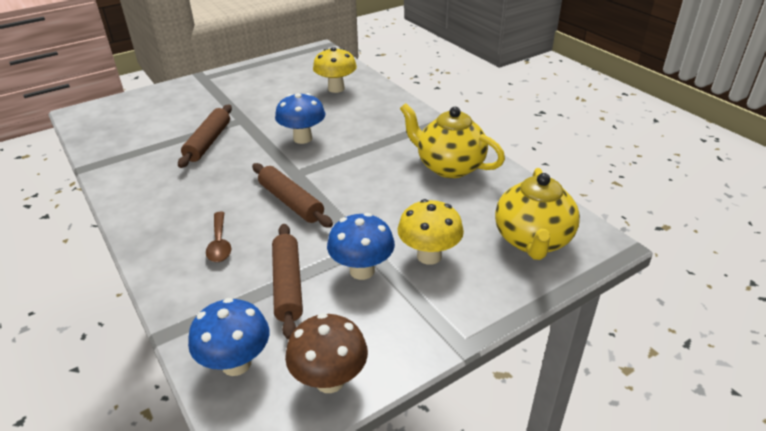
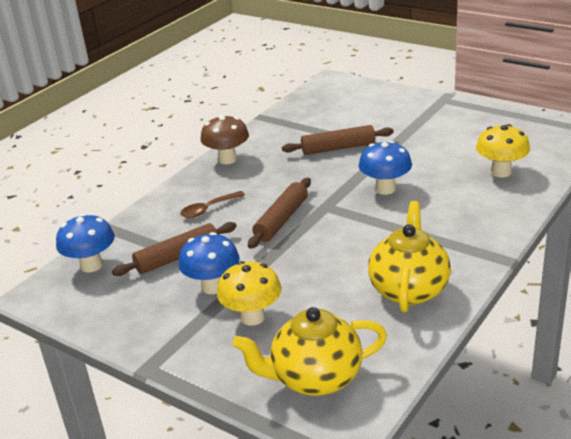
camera: 70 degrees right, 5 degrees down
(329, 380) = (90, 310): brown mushroom -> brown mushroom (227, 159)

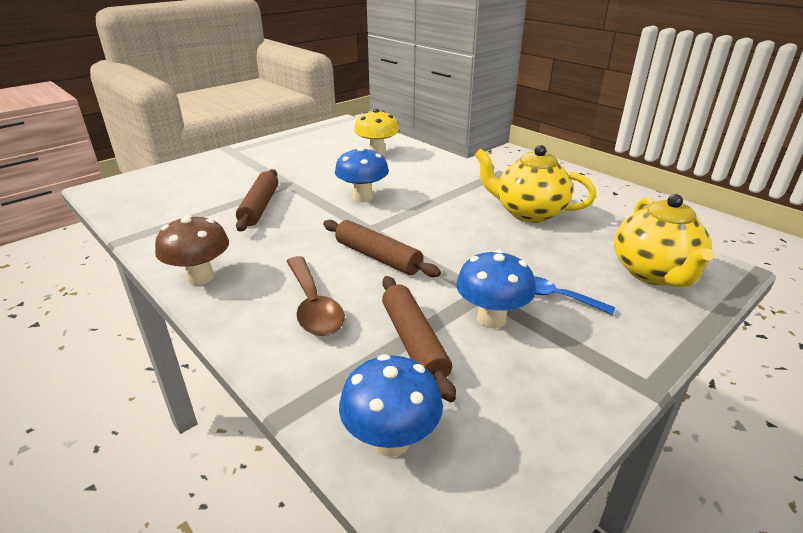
camera: 80 degrees left, 0 degrees up
(208, 209) = (313, 305): brown spoon -> brown spoon, size x1.51
(252, 317) = (556, 297): yellow mushroom -> blue spoon

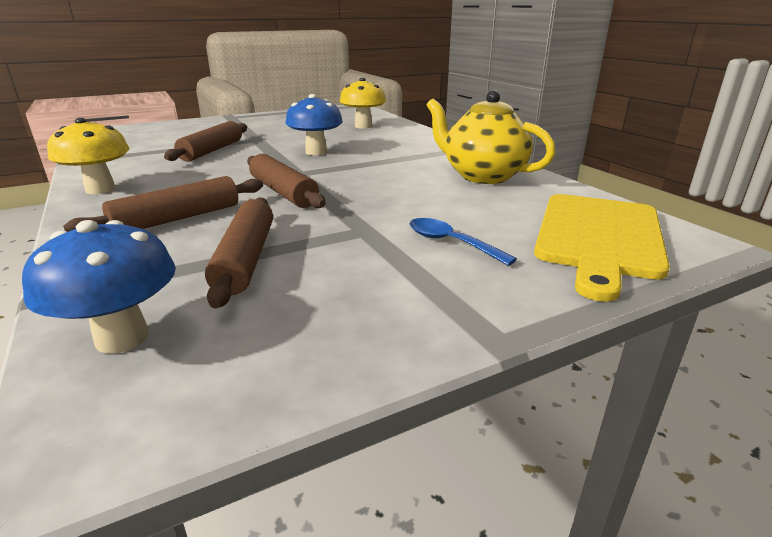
camera: 15 degrees right, 5 degrees down
(200, 277) = (100, 189): brown mushroom -> yellow mushroom
(313, 305) = (177, 219): brown spoon -> brown rolling pin
(491, 319) = (354, 251): blue mushroom -> none
(654, 273) = (598, 237): yellow teapot -> yellow cutting board

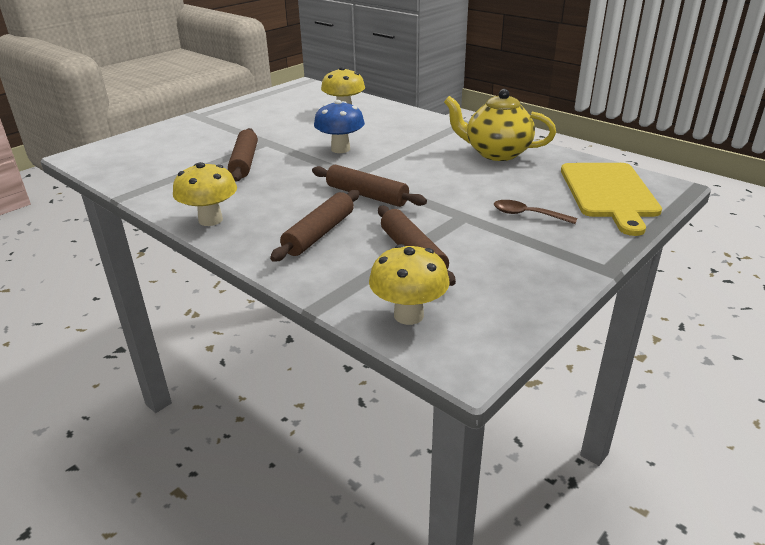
camera: 20 degrees left, 5 degrees up
(122, 338) = (408, 315): blue mushroom -> yellow mushroom
(451, 243) = (527, 215): blue spoon -> brown spoon

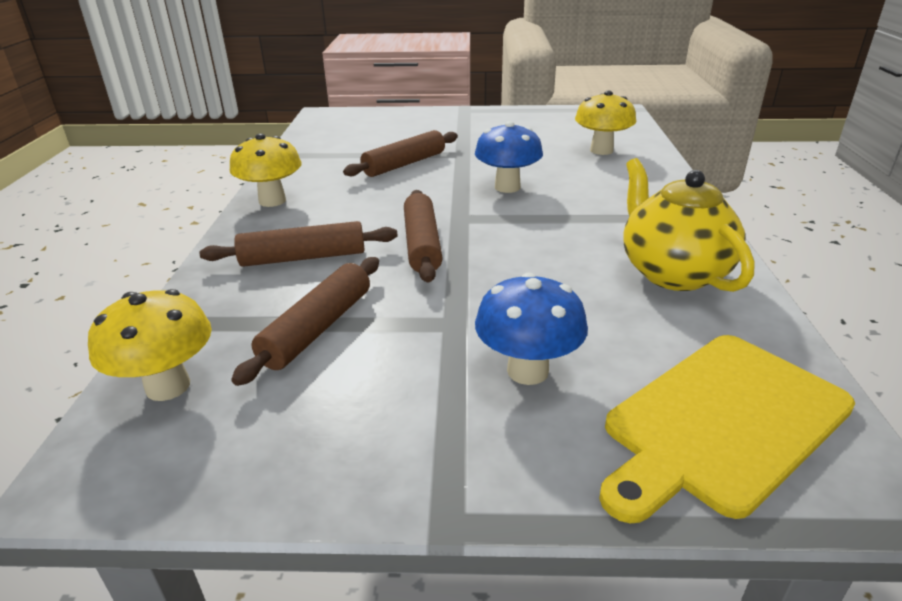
camera: 50 degrees right, 0 degrees up
(527, 215) = (527, 371): brown spoon -> blue mushroom

